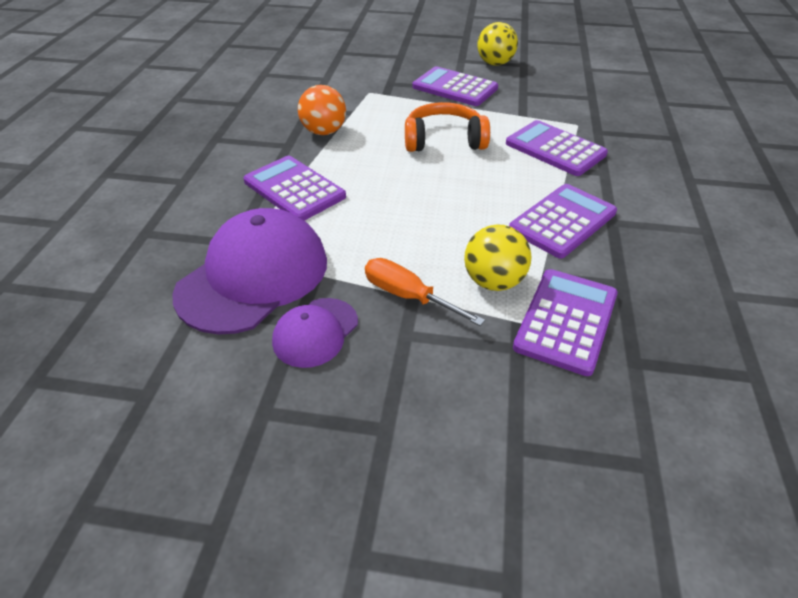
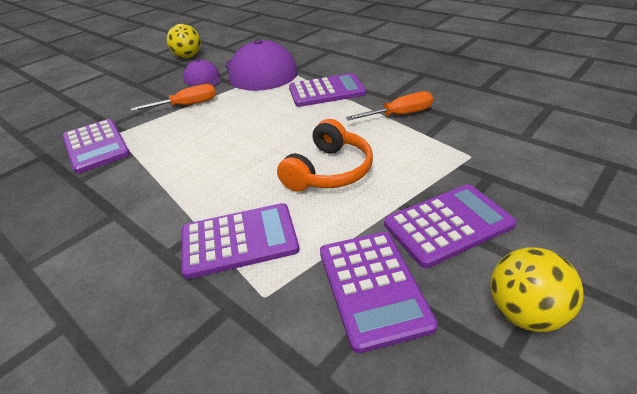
camera: 125 degrees right, 5 degrees down
(324, 132) = (399, 115): orange ball -> orange screwdriver
(493, 281) = (155, 134): yellow ball -> yellow ball (188, 57)
(562, 221) = (153, 187): purple calculator -> purple calculator (372, 287)

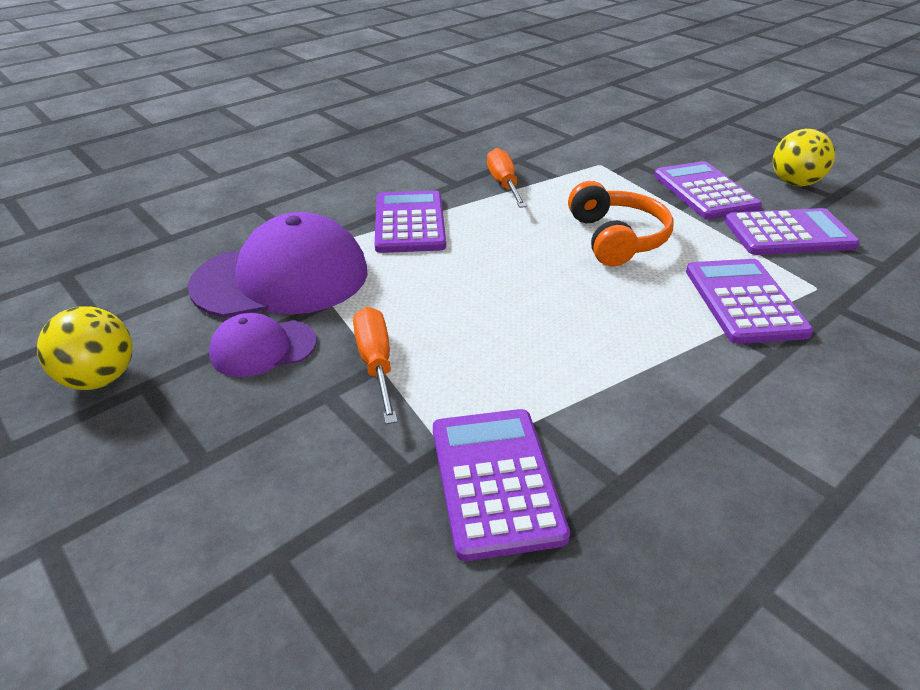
camera: 85 degrees left, 0 degrees up
(96, 146) = (495, 481): purple calculator -> purple calculator turned 75 degrees counterclockwise
(329, 171) = (617, 238): orange headphones -> orange headphones turned 45 degrees clockwise

